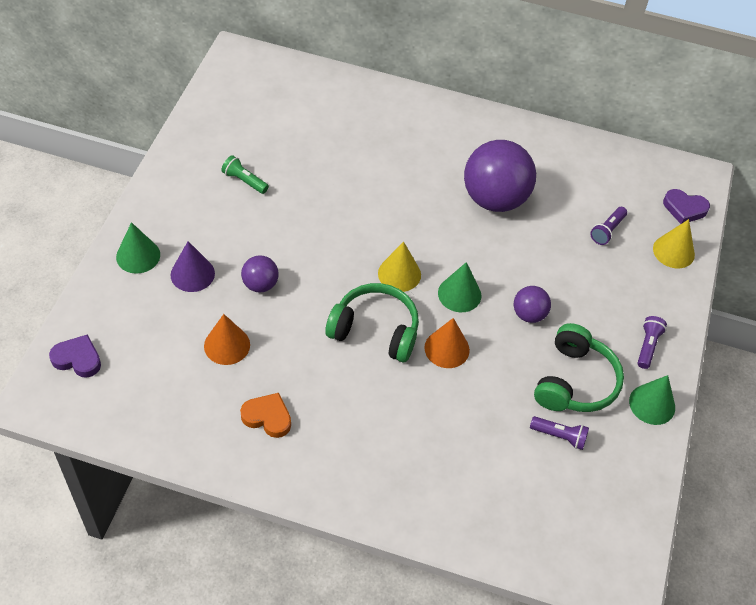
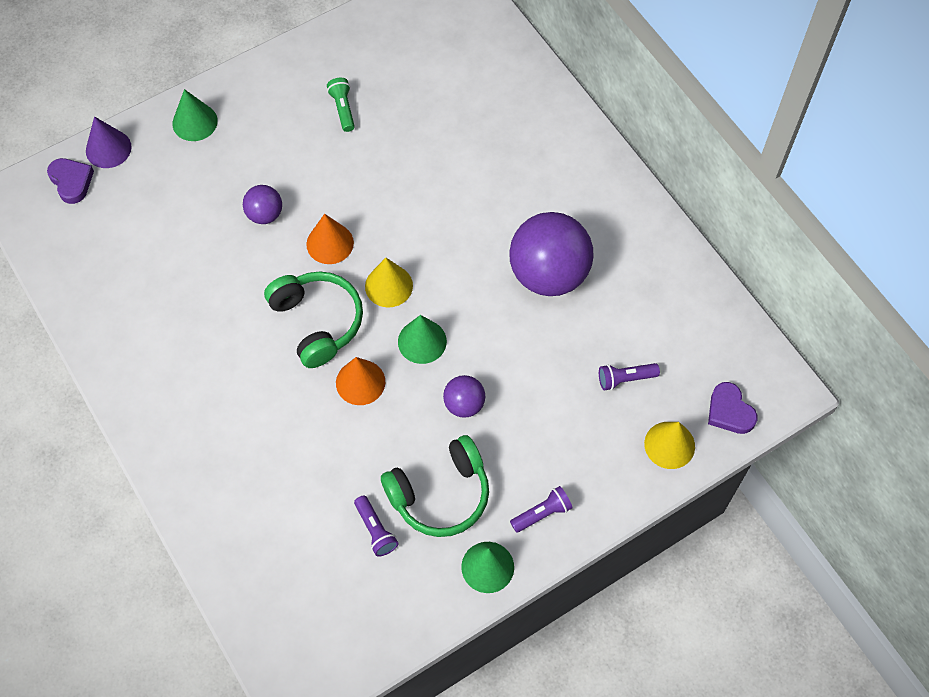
camera: 45 degrees right, 10 degrees up
(192, 274) = (221, 167): purple cone -> purple cone (108, 149)
(227, 345) = (189, 249): orange cone -> orange cone (330, 243)
(267, 417) = (161, 333): orange heart -> none

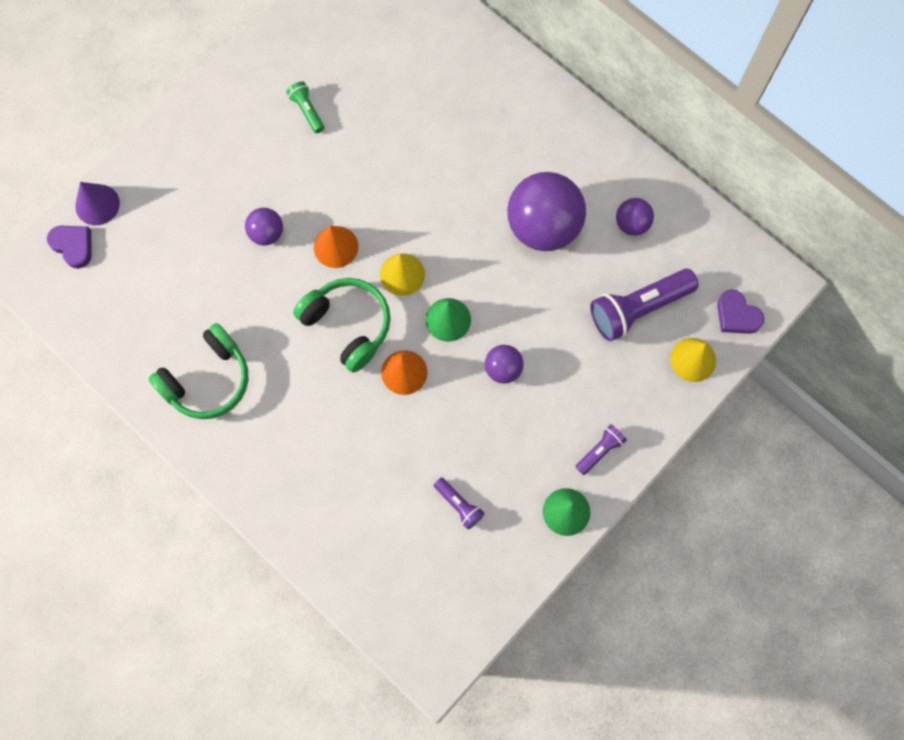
camera: 15 degrees left, 10 degrees up
(195, 122) = (171, 158): green cone -> none
(440, 494) = (506, 457): green headphones -> green headphones (207, 380)
(625, 379) = (638, 308): purple flashlight -> purple flashlight, size x1.98
(642, 293) = (632, 224): none -> purple ball

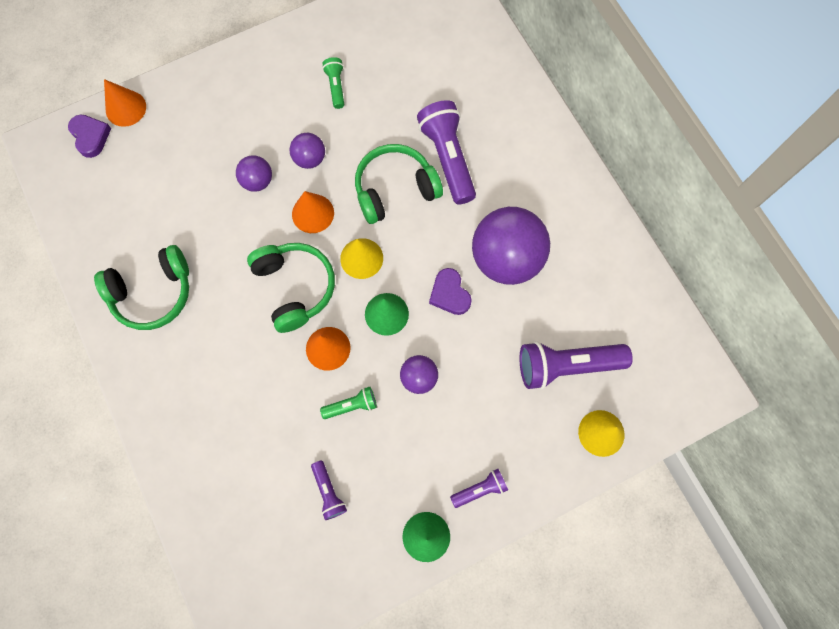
camera: 20 degrees right, 0 degrees up
(97, 204) = (126, 108): purple cone -> orange cone
(408, 195) = (395, 189): none -> green headphones
(449, 146) = (448, 158): none -> purple flashlight
(449, 418) = (351, 405): none -> green flashlight
(632, 224) = (589, 284): purple ball -> purple ball (310, 159)
(736, 315) = (658, 405): purple heart -> purple heart (449, 294)

